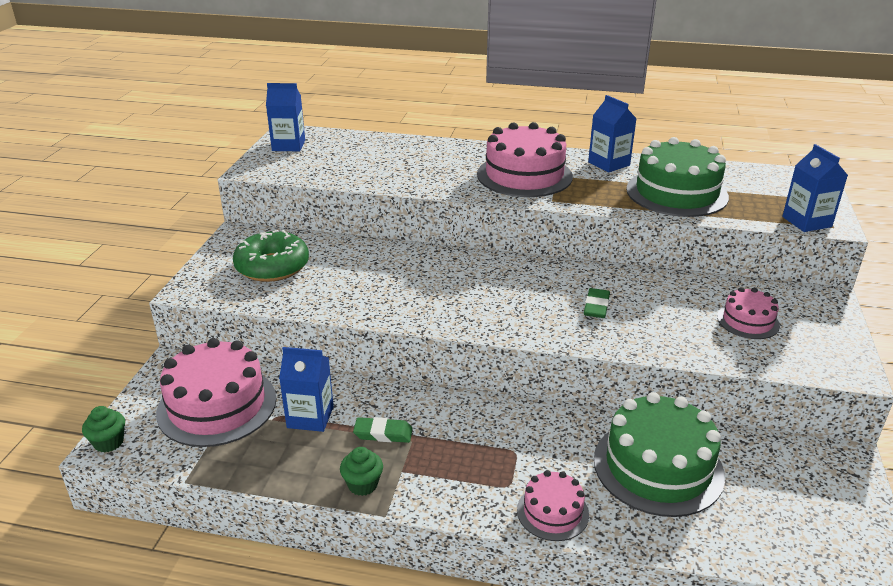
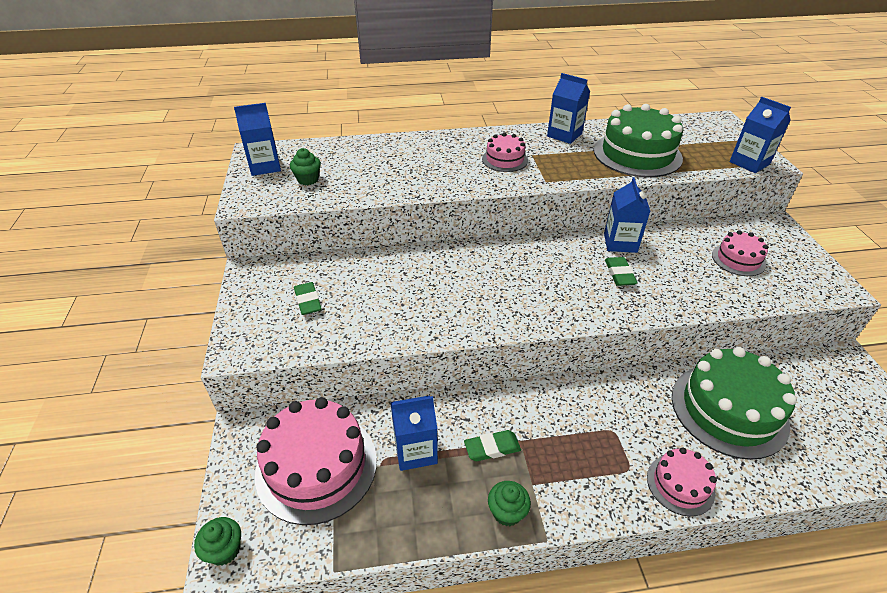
camera: 20 degrees left, 10 degrees up
(272, 266) = (308, 301): green donut -> green eraser
(319, 162) = (308, 179): none -> green cupcake
(524, 175) = (505, 160): pink cake -> pink cake, size x0.53
(620, 280) = (620, 243): none -> blue carton

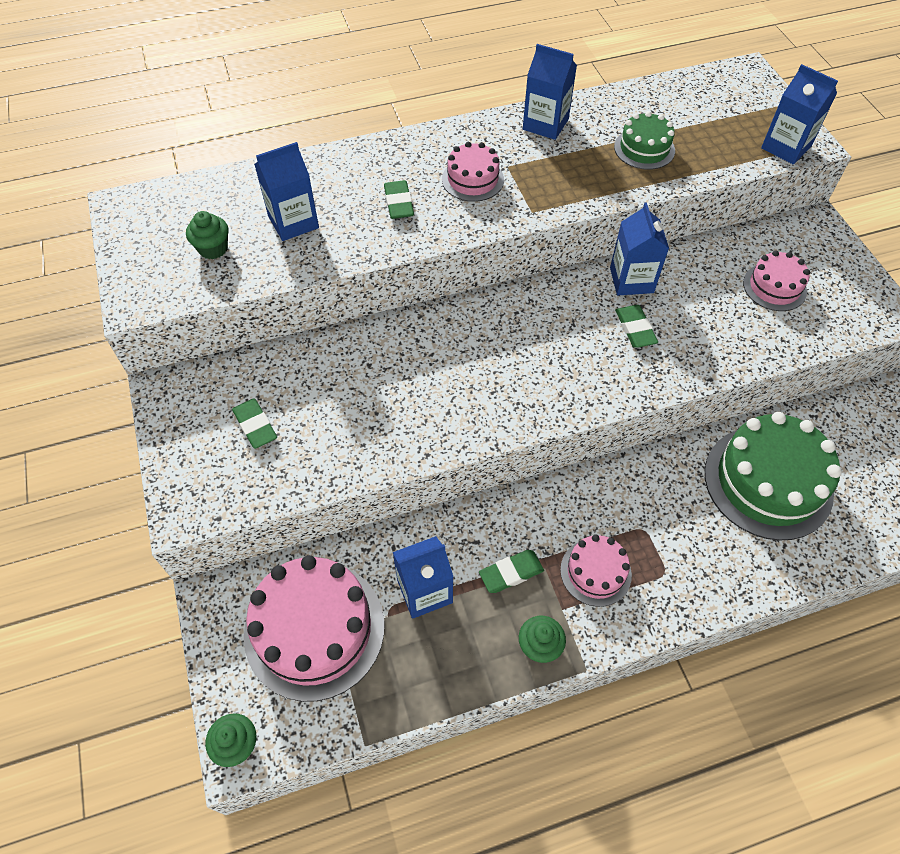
camera: 10 degrees left, 15 degrees up
(265, 166) = (145, 232): blue carton -> blue carton (293, 222)
(447, 167) = (398, 203): none -> green eraser
(637, 154) = (644, 149): green cake -> green cake, size x0.53
(680, 484) = (720, 582): pink cake -> pink cake (595, 572)

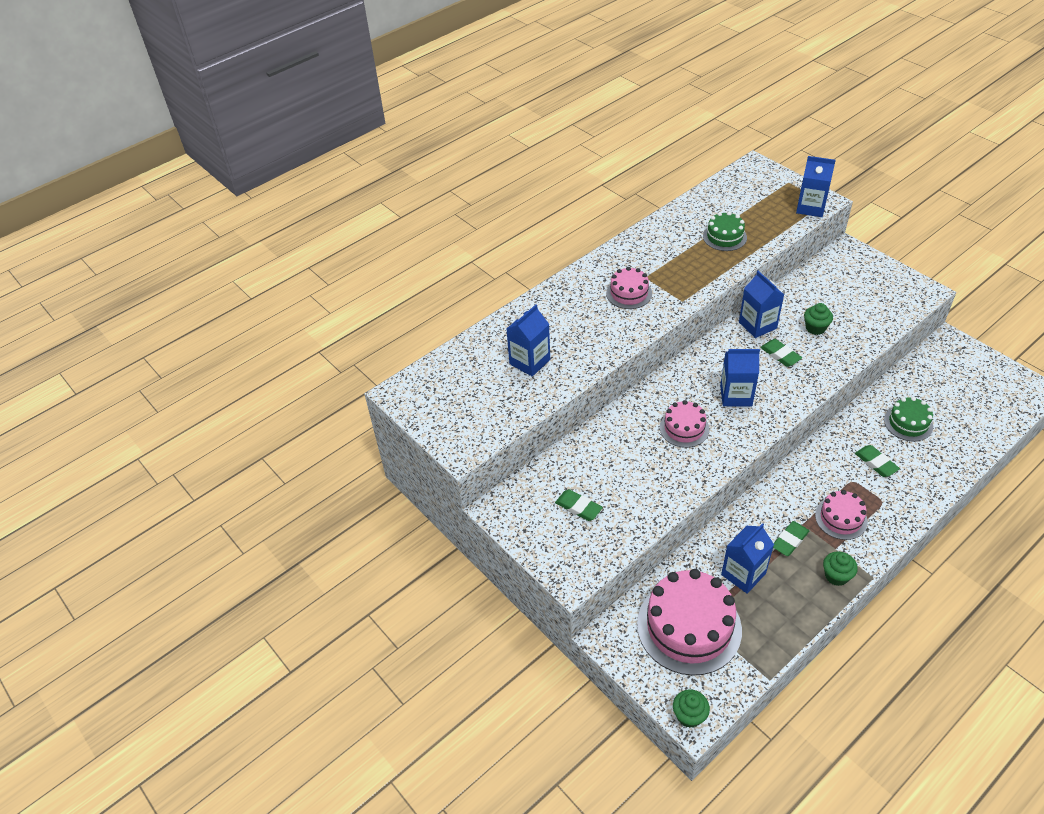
camera: 20 degrees left, 10 degrees down
(213, 249) = (488, 398): green cupcake -> green cupcake (815, 328)
(398, 203) = (591, 325): green eraser -> green eraser (876, 463)
(545, 124) = (650, 241): blue carton -> blue carton (736, 395)
(768, 482) = (908, 423): green cake -> green cake, size x0.53
(774, 287) = (847, 298): pink cake -> pink cake (684, 428)

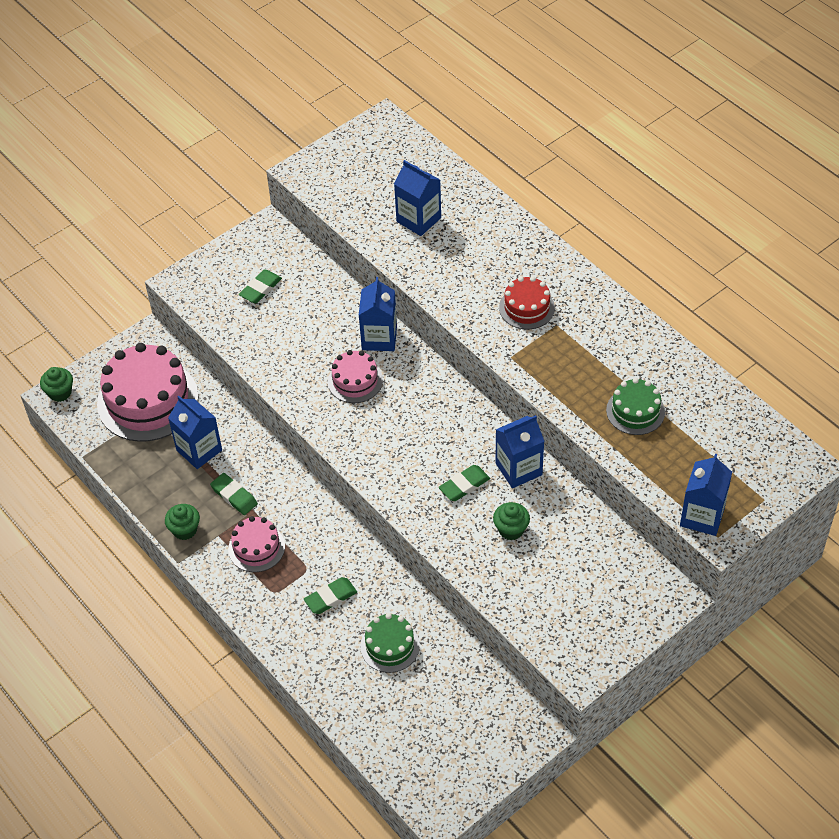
camera: 90 degrees right, 5 degrees up
(629, 293) = (526, 308): pink cake -> red cake
(736, 395) = (400, 433): blue carton -> blue carton (379, 338)

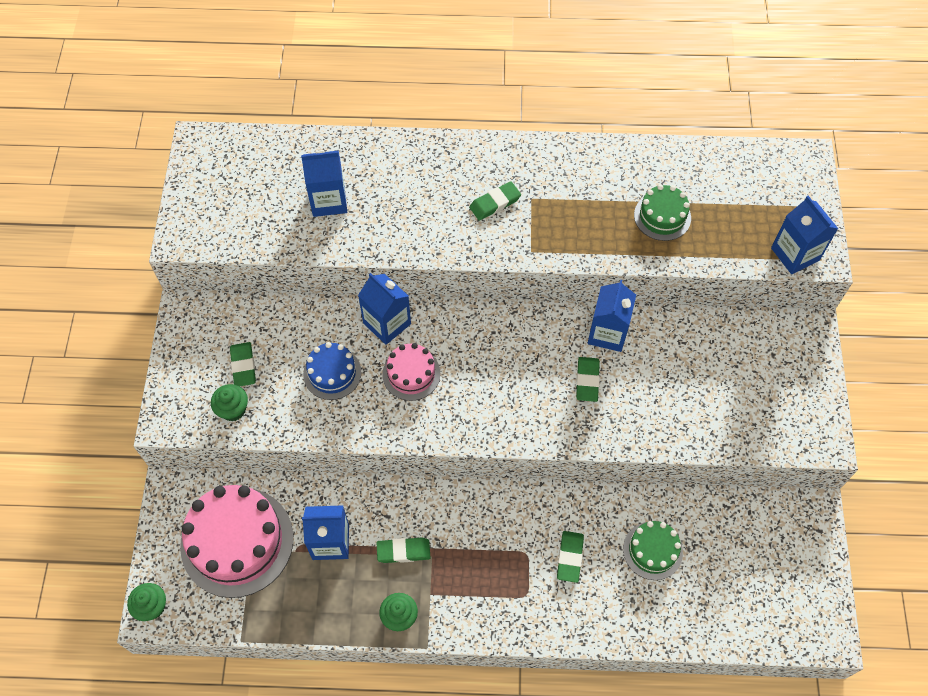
camera: 50 degrees left, 10 degrees up
(256, 547) = (470, 574): pink cake -> none
(307, 338) = (332, 373): none -> blue cake
(511, 529) = (657, 383): green cupcake -> green cupcake (233, 409)
(526, 308) = (495, 203): red cake -> green eraser

